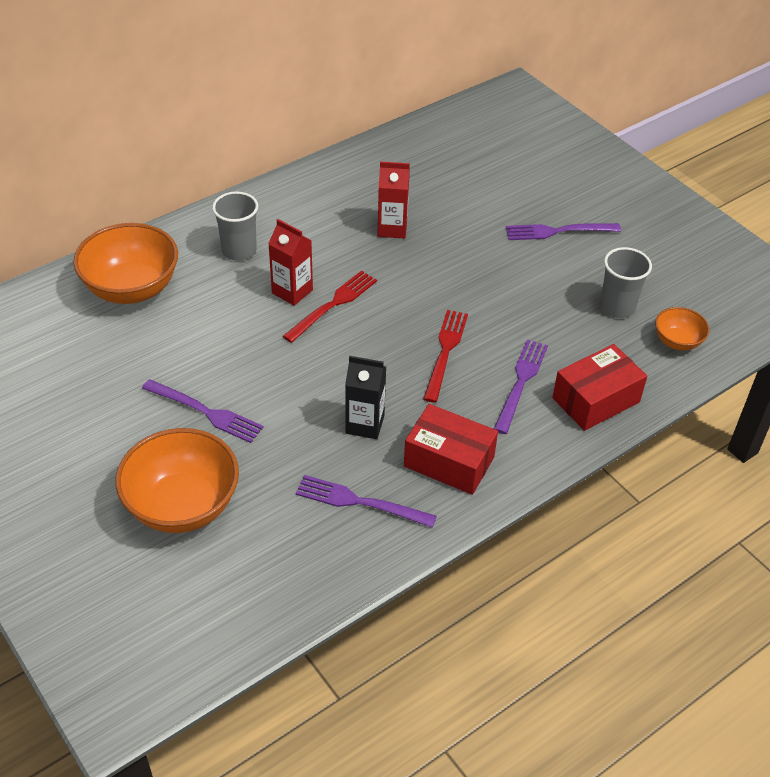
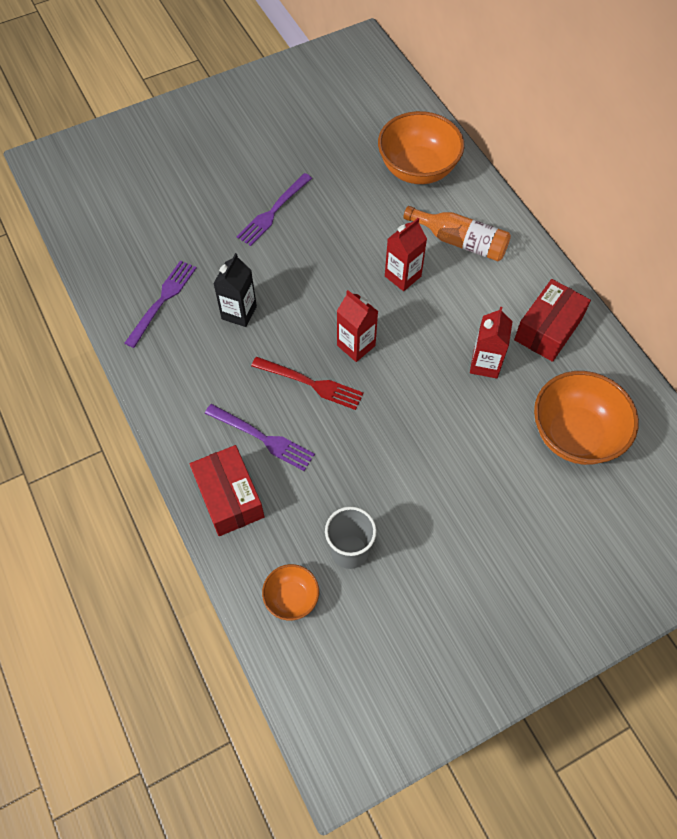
camera: 100 degrees right, 15 degrees up
(182, 505) = (188, 196): orange bowl -> orange bowl (575, 434)
(239, 250) = (460, 241): grey cup -> orange bottle
(334, 304) = (383, 305): red fork -> none
(390, 321) = (356, 345): none -> red carton
(449, 462) = (186, 366): red box -> red box (548, 329)
(557, 231) = (473, 519): purple fork -> none

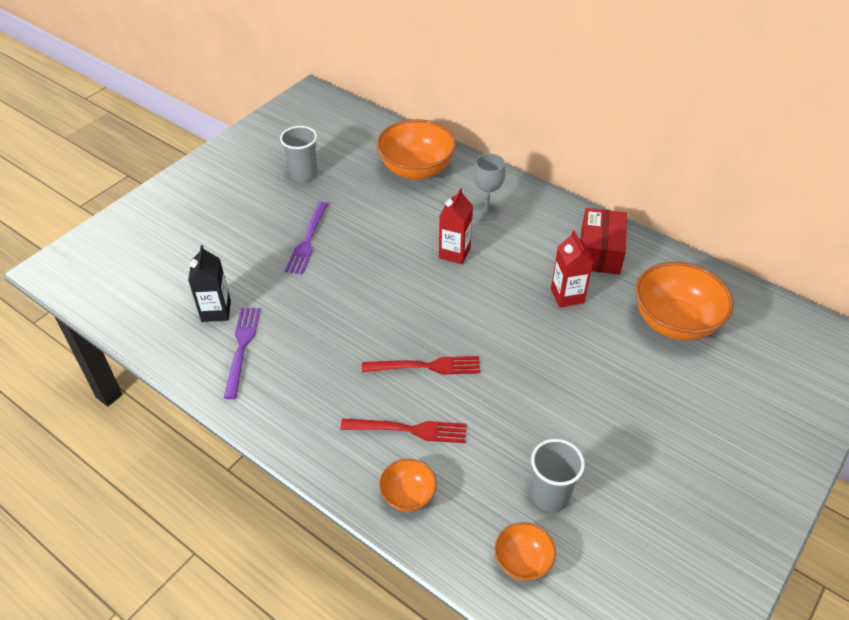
camera: 25 degrees left, 15 degrees down
(229, 497) = (408, 495): red box -> orange bowl
(239, 312) = (323, 332): black carton -> black carton (216, 311)
(263, 438) = (410, 430): purple fork -> red fork
(306, 136) = (303, 174): none -> grey cup
(356, 345) = (447, 321): red carton -> none
(460, 241) = (486, 211): orange bottle -> grey goblet

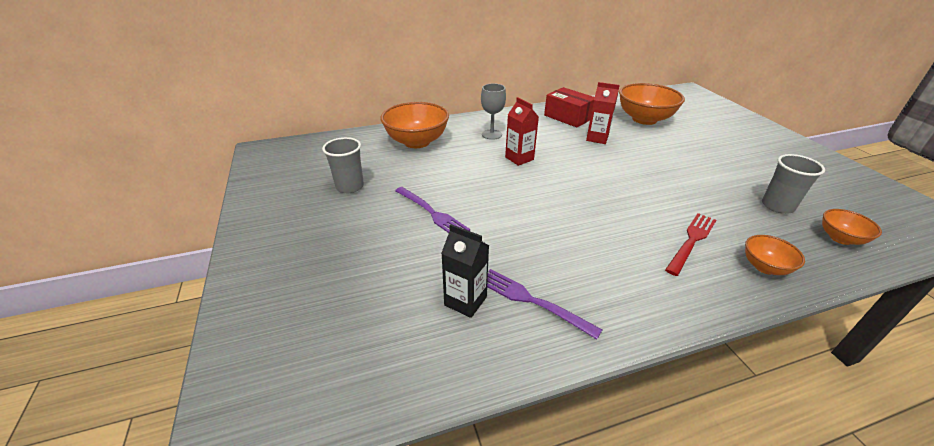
camera: 55 degrees left, 10 degrees down
(427, 366) = (627, 209): red fork -> none

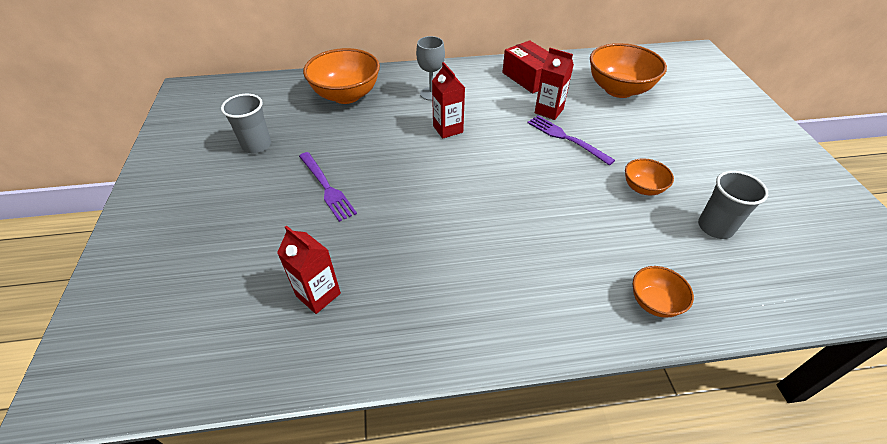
camera: 10 degrees right, 10 degrees up
(465, 301) = (318, 295): black carton -> red carton
(531, 300) = (383, 304): purple fork -> purple fork (565, 138)
(691, 240) = (589, 258): red fork -> none
(840, 238) = (767, 279): orange bowl -> orange bowl (642, 188)

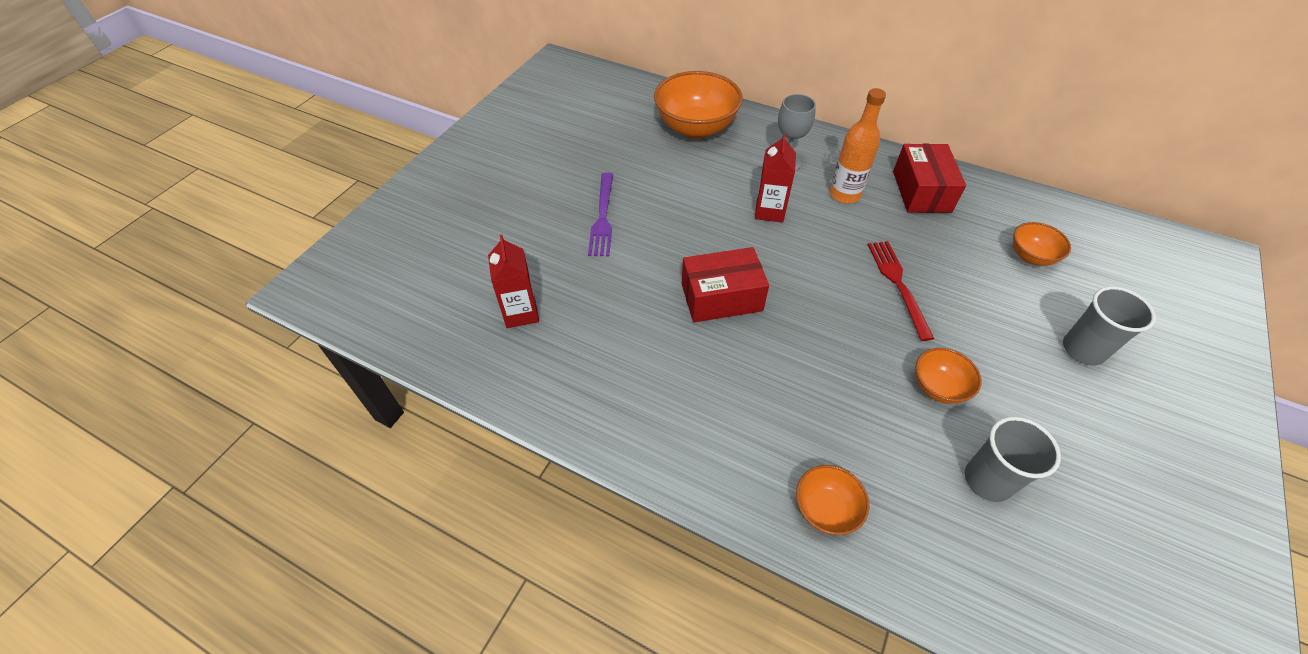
camera: 35 degrees right, 5 degrees up
(257, 145) = (575, 146): grey cup -> grey cup (1083, 350)
(466, 201) = (721, 297): none -> red box
(486, 98) = (844, 194): none -> orange bottle
(549, 111) = (907, 242): red carton -> none
(565, 138) = (897, 284): purple fork -> red fork
(618, 89) = (1031, 256): orange bowl -> orange bowl, size x0.51

